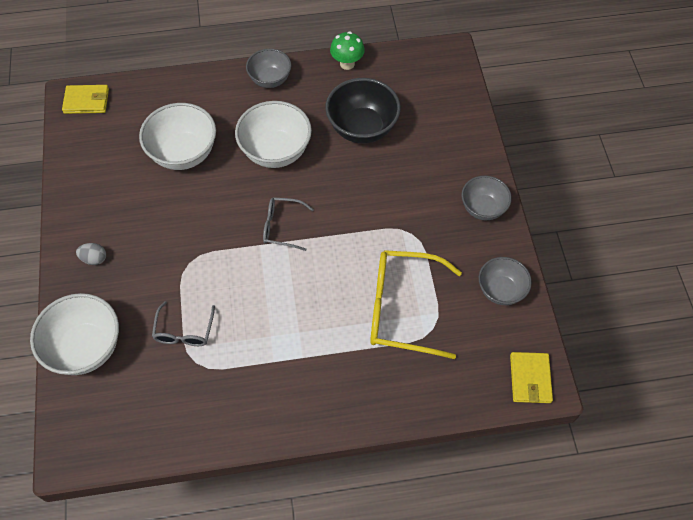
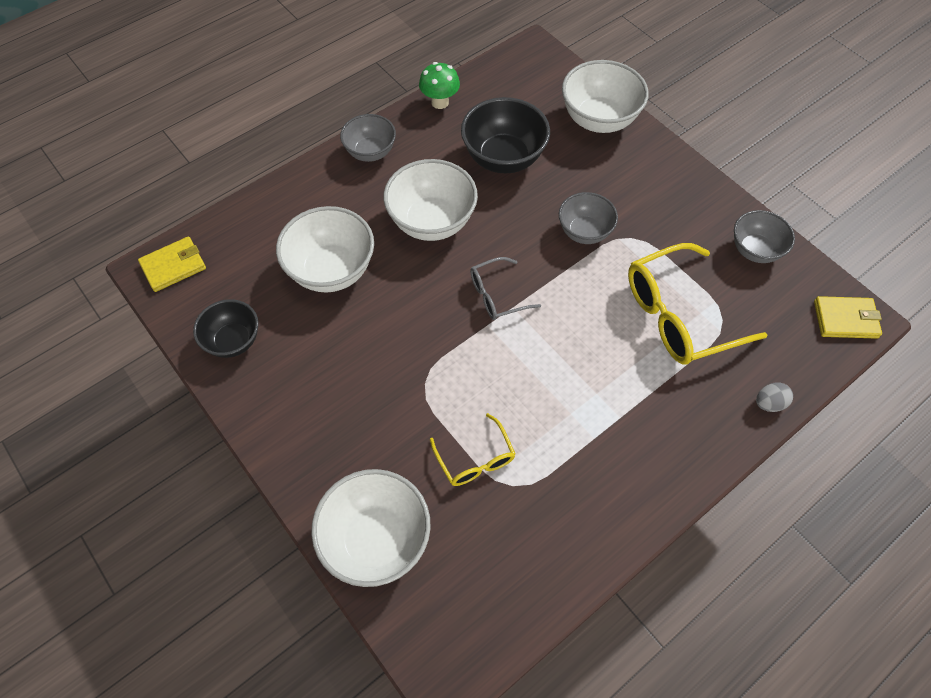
camera: 30 degrees left, 0 degrees up
(89, 171) = (233, 341): none -> black bowl
(94, 259) = (312, 435): grey egg -> grey egg (769, 403)
(184, 331) = (475, 459): grey glasses -> yellow glasses
(458, 131) = (599, 120): none -> white bowl
(483, 208) = (678, 181): grey bowl -> grey bowl (584, 232)
(530, 379) = (845, 319): yellow wallet -> yellow wallet turned 60 degrees counterclockwise

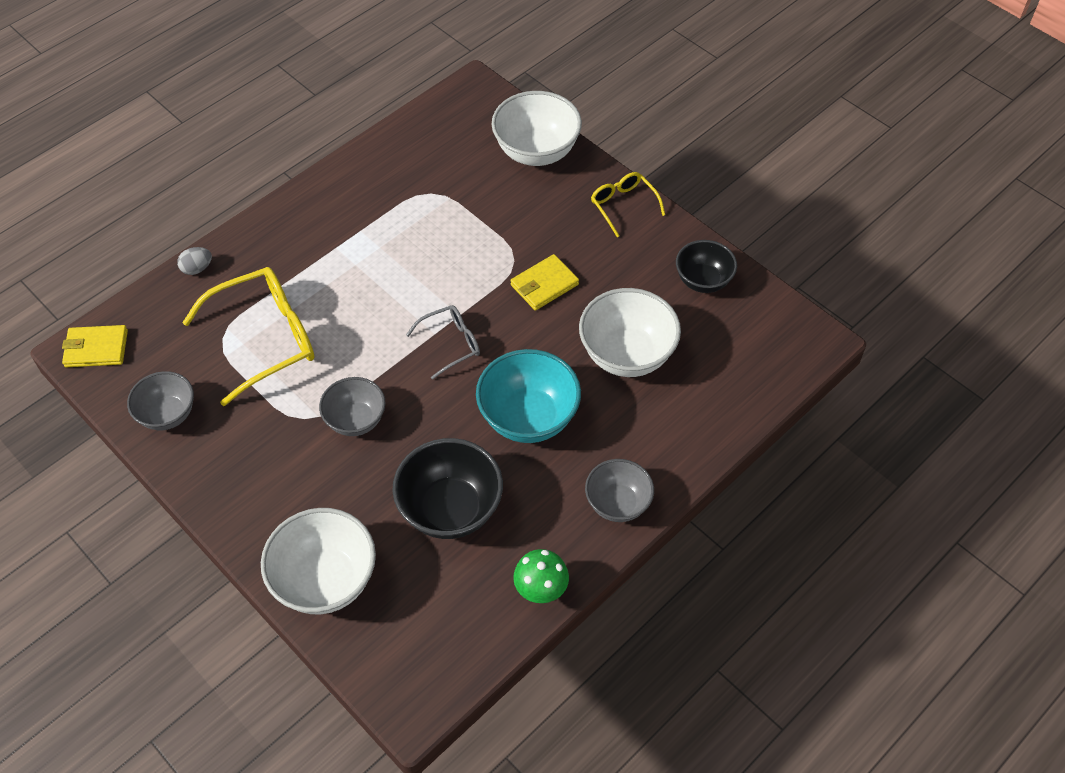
camera: 175 degrees right, 5 degrees down
(173, 266) = (794, 346): yellow wallet -> yellow wallet (544, 285)
(432, 222) = (528, 418): white bowl -> turquoise bowl
(475, 459) = (463, 208): yellow glasses -> yellow glasses (623, 205)

